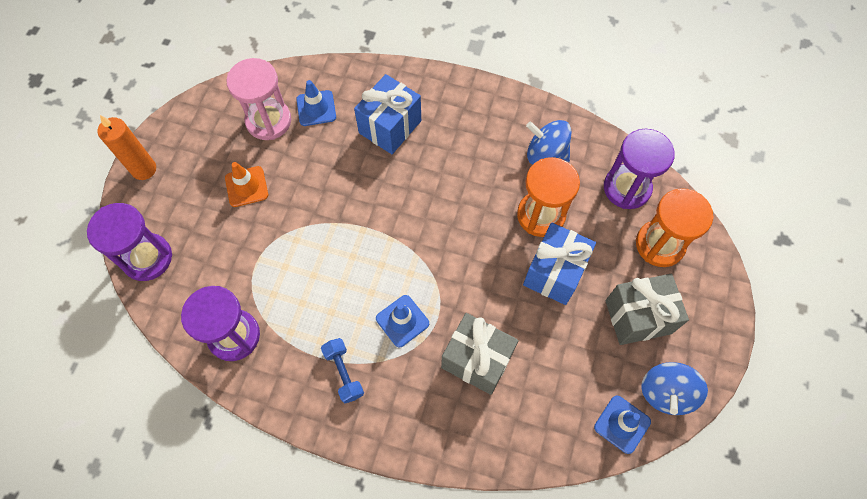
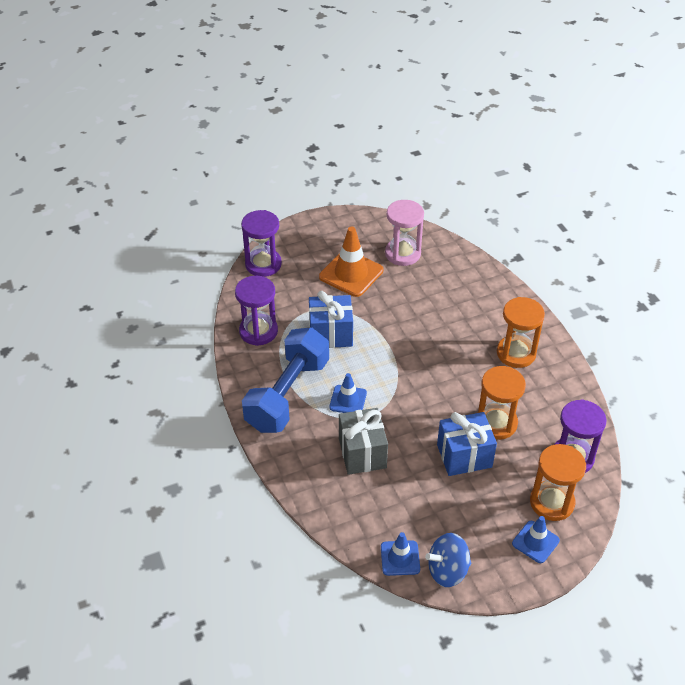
camera: 50 degrees right, 20 degrees down
(144, 169) = (311, 225): orange candle -> none
(246, 186) = (351, 274): orange traffic cone -> orange traffic cone, size x1.70
(316, 108) = (436, 268): blue traffic cone -> blue traffic cone (535, 542)
(343, 373) = (287, 394): blue dumbbell -> blue dumbbell, size x2.42
(390, 127) = (466, 309): blue gift -> blue gift (331, 334)
(478, 132) = (516, 353): none -> orange hourglass
(545, 154) = (543, 398): blue spinning top -> none
(638, 317) = (484, 522): grey gift -> none

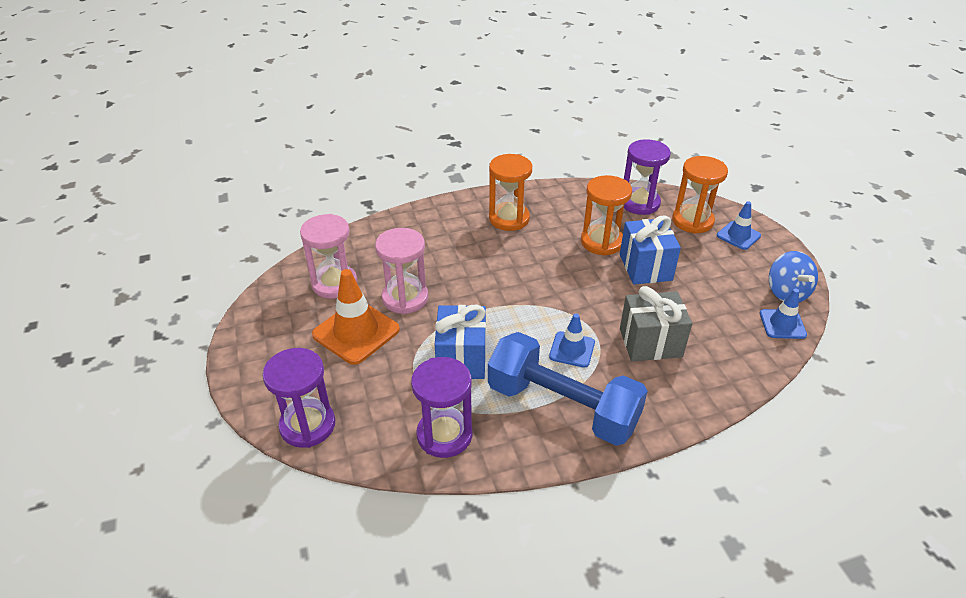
camera: 85 degrees left, 5 degrees down
(393, 295) = (405, 298): none -> pink hourglass

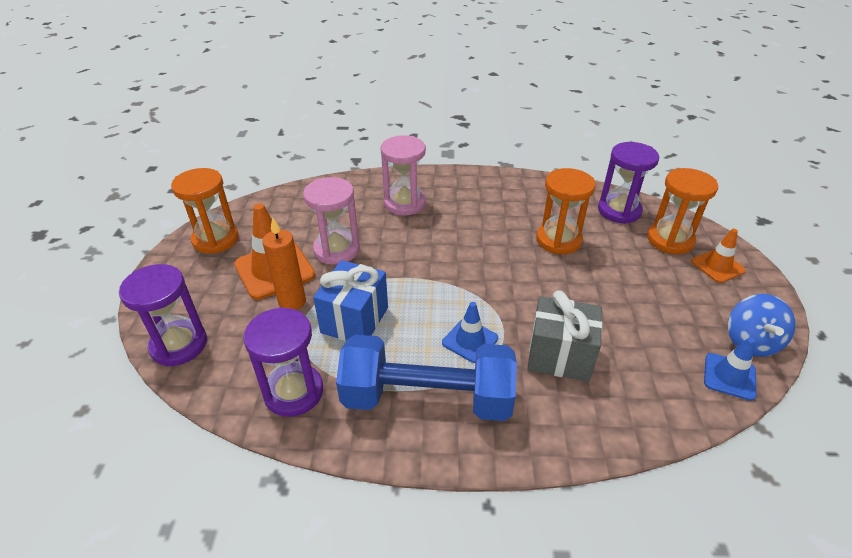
camera: 20 degrees right, 0 degrees up
(334, 284) = (283, 222): pink hourglass -> pink hourglass (405, 203)
(392, 357) = (292, 302): none -> orange candle
(509, 219) = (476, 199): orange hourglass -> orange hourglass (215, 239)
(562, 407) = (427, 398): blue dumbbell -> blue dumbbell turned 45 degrees counterclockwise
(645, 267) = (593, 275): blue gift -> none
(738, 236) = (717, 266): blue traffic cone -> orange traffic cone

